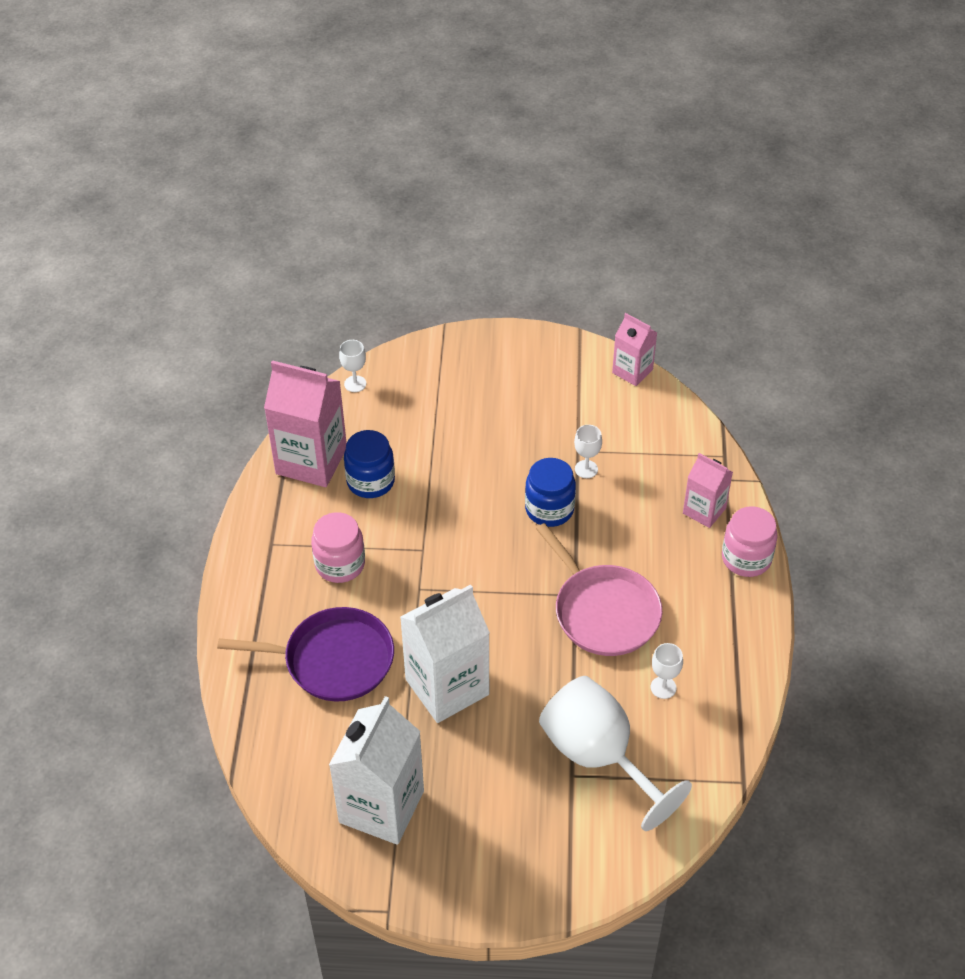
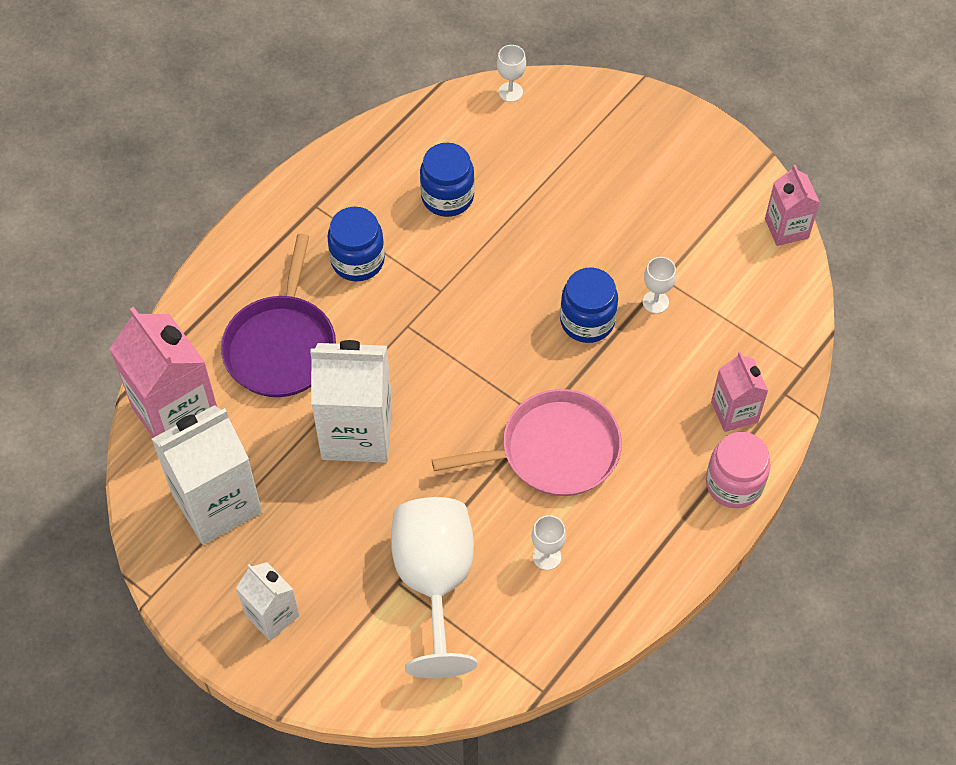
camera: 35 degrees right, 10 degrees up
(311, 461) = (411, 146): pink carton -> pink carton (176, 414)
(333, 660) = (281, 346): purple pan -> purple pan turned 60 degrees clockwise
(340, 564) = (357, 260): pink jar -> blue jar
(498, 861) = (272, 615): none -> white carton
(603, 611) = (553, 450): pink pan -> pink pan turned 105 degrees counterclockwise

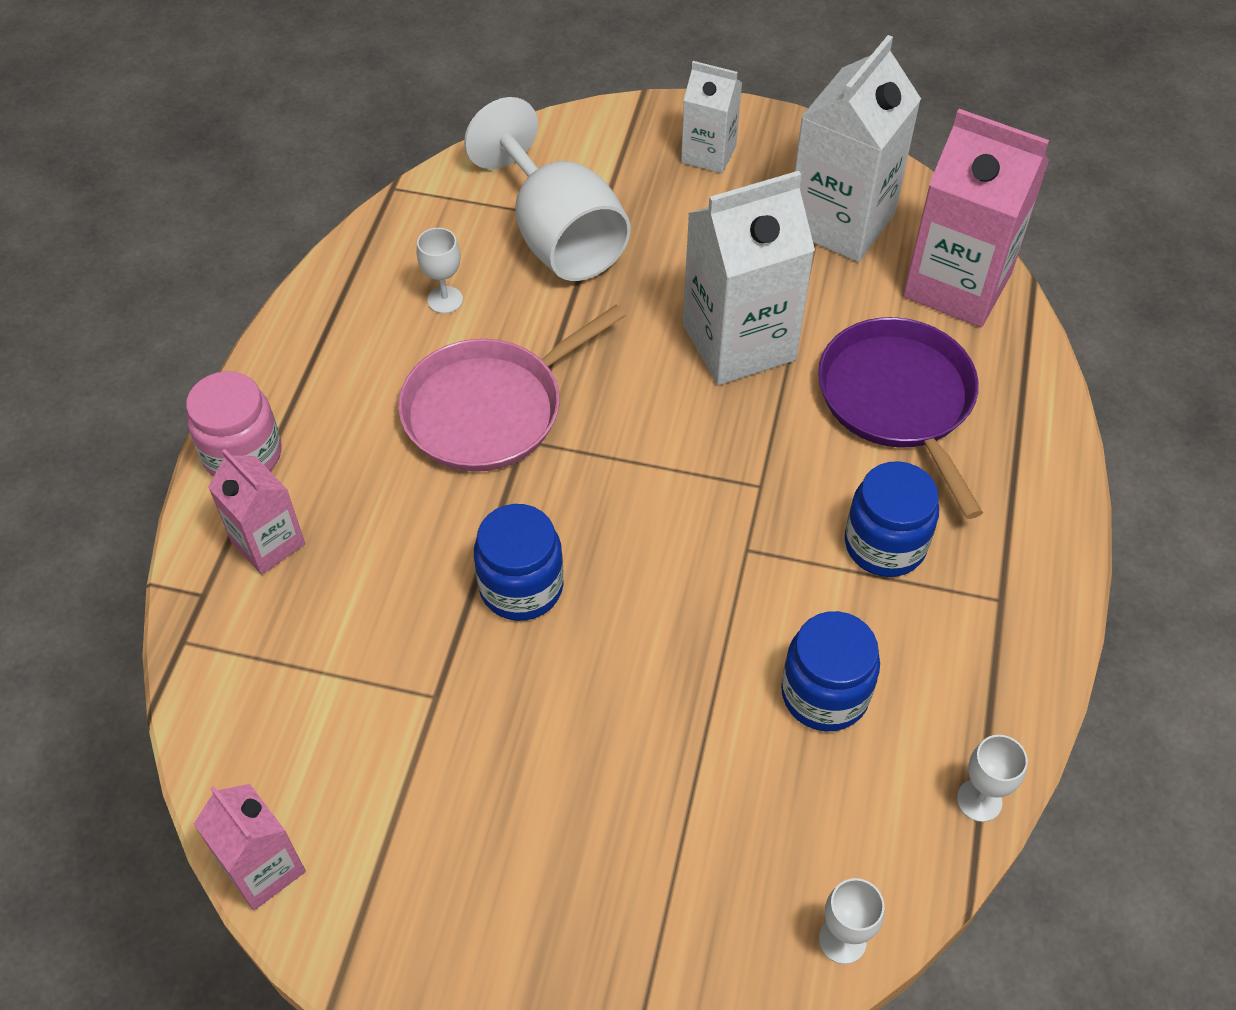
camera: 155 degrees right, 5 degrees down
(655, 302) = (434, 654): white goblet -> white goblet (979, 800)

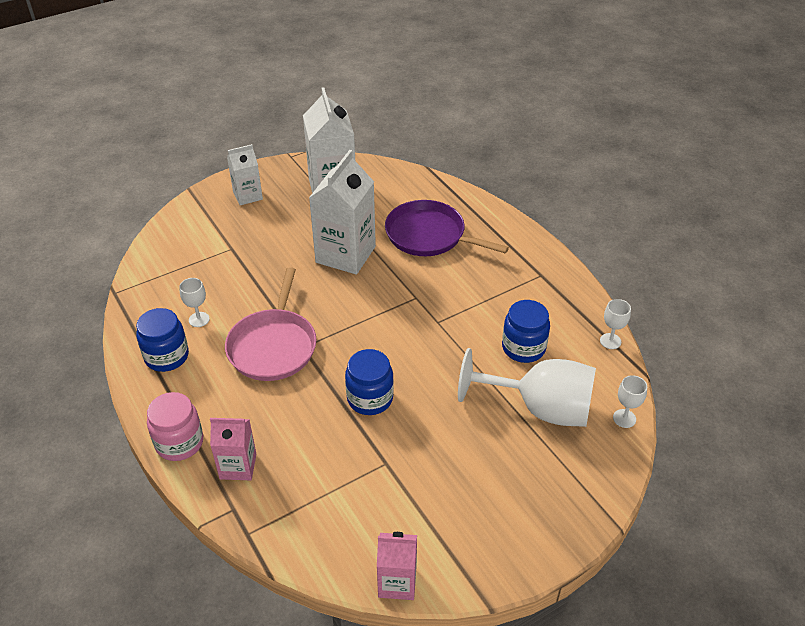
camera: 45 degrees left, 10 degrees down
(558, 236) = (220, 264): white goblet -> white goblet (540, 408)
(885, 545) = (483, 285): blue jar -> blue jar (166, 356)
(957, 285) = (402, 184): pink carton -> none

